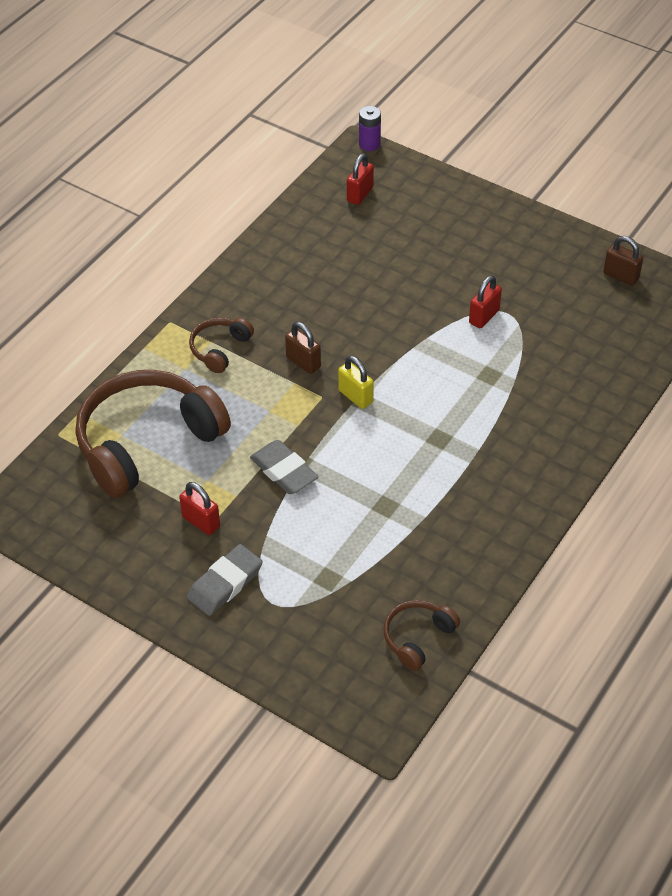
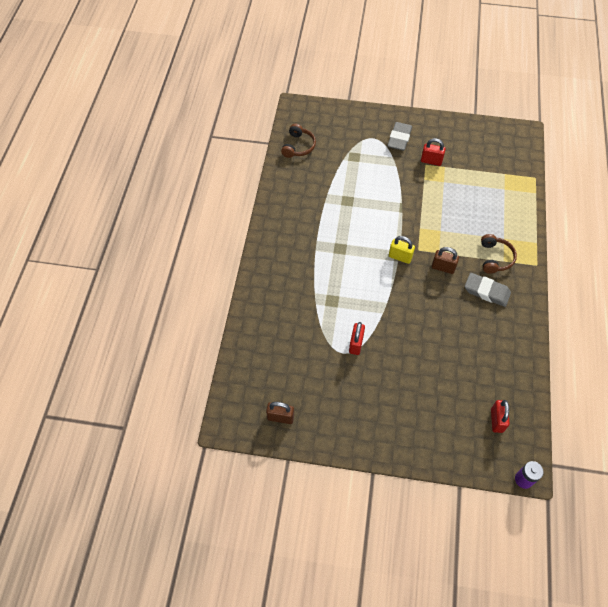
camera: 155 degrees right, 10 degrees up
(147, 442) = (488, 190): brown headphones -> none
(284, 471) = (409, 200): grey eraser -> grey eraser (486, 291)

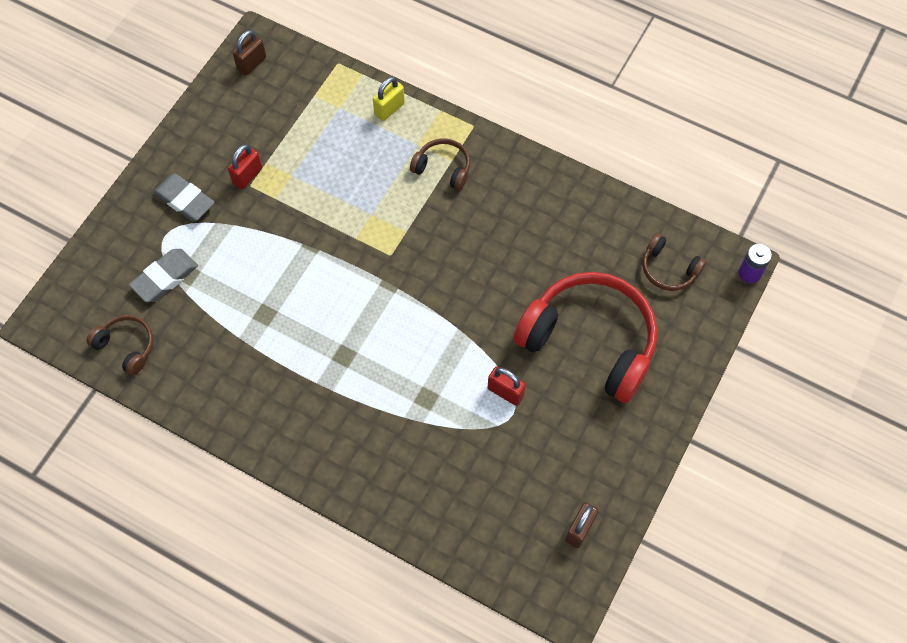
camera: 70 degrees left, 5 degrees up
(400, 257) = (392, 282): yellow padlock -> yellow padlock (389, 109)
(415, 384) = (590, 341): none -> red headphones
(443, 267) = (431, 236): brown padlock -> brown padlock (252, 63)
(486, 291) = (489, 201): grey eraser -> grey eraser (165, 278)
(496, 420) = (669, 269): red padlock -> brown headphones

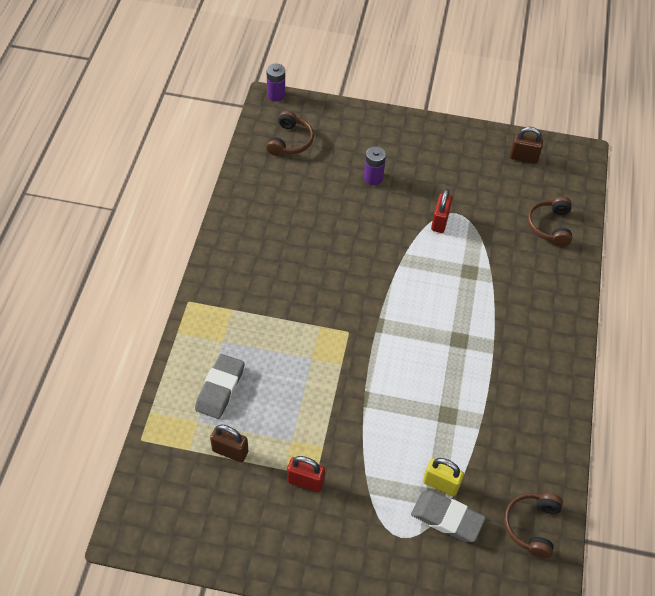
camera: 110 degrees left, 10 degrees down
(185, 200) = (354, 533): grey eraser -> grey eraser (220, 388)
(252, 63) = (161, 527): brown padlock -> brown padlock (230, 451)
(389, 109) = (187, 376): yellow padlock -> yellow padlock (441, 484)
(443, 168) = (243, 314): brown headphones -> brown headphones (550, 226)
(590, 341) = (373, 178): red headphones -> purple battery

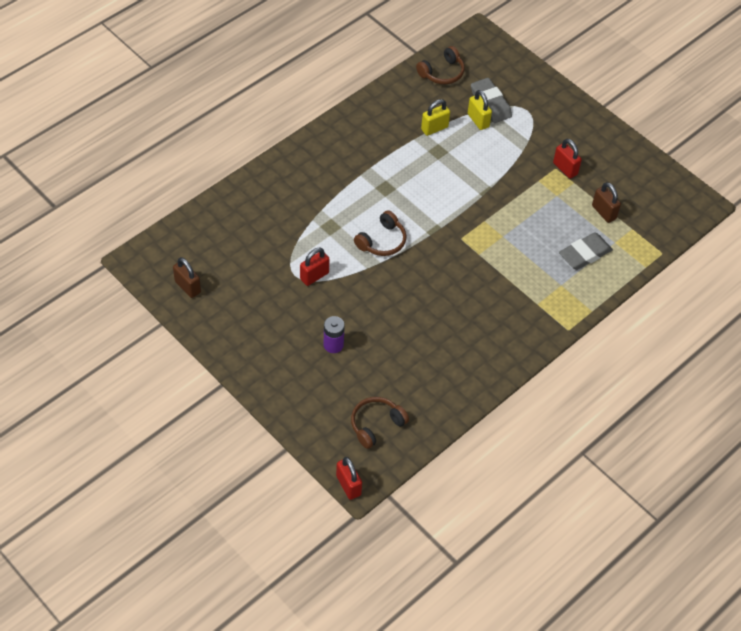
camera: 145 degrees left, 0 degrees up
(276, 95) = (348, 485): purple battery -> red padlock
(475, 442) = (434, 128): none -> yellow padlock
(550, 226) = (231, 222): brown headphones -> brown headphones (382, 241)

